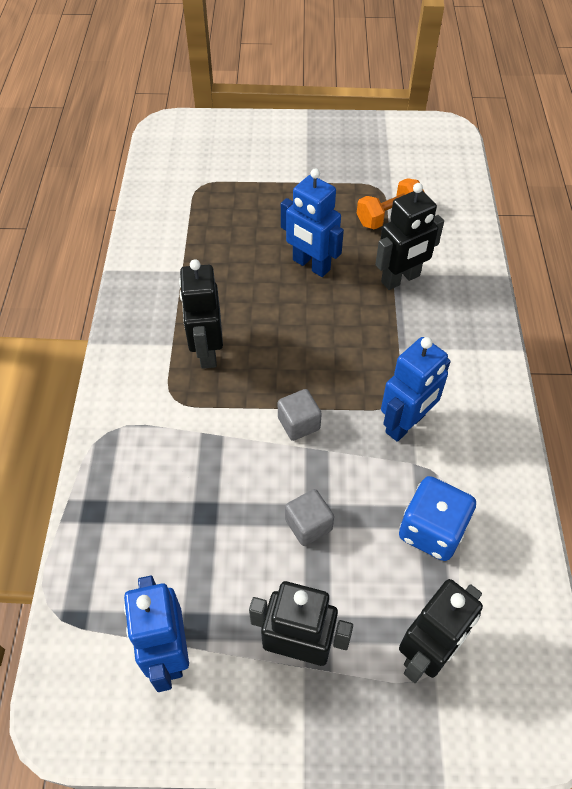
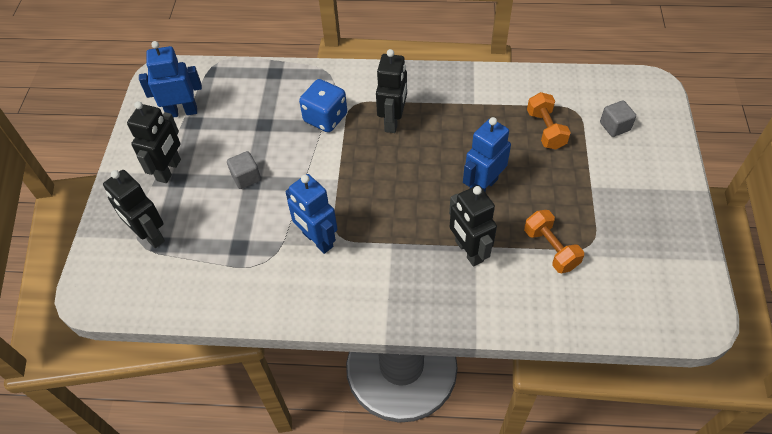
camera: 95 degrees right, 0 degrees up
(207, 351) = (393, 121): black robot -> black robot turned 105 degrees clockwise
(228, 210) = (545, 130): none -> orange dumbbell
(299, 423) = (325, 174): grey cube -> grey cube (615, 126)
(431, 530) = (229, 247): blue dice -> blue dice (325, 118)

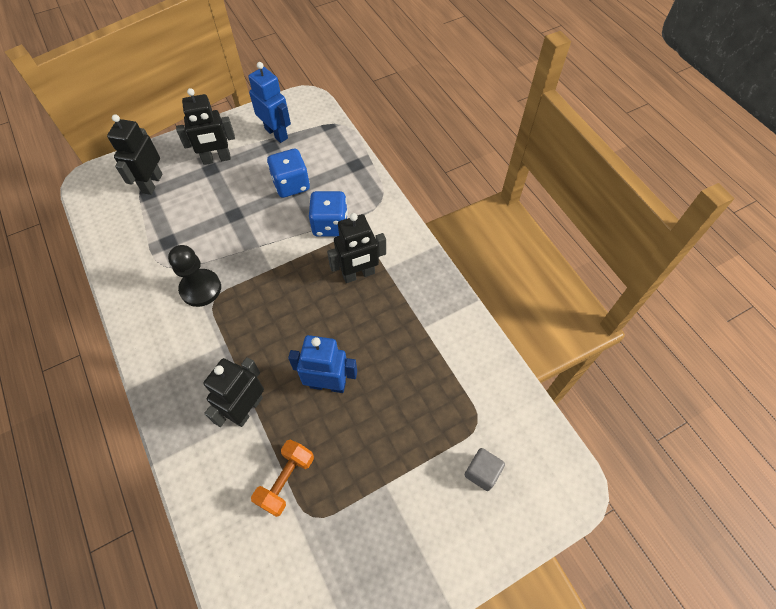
camera: 55 degrees right, 5 degrees up
(246, 177) = (236, 208): grey cube -> none
(255, 126) = (291, 184): none -> blue dice
(317, 240) = (200, 289): blue robot -> black pawn
(545, 130) = (432, 406): orange dumbbell -> none

